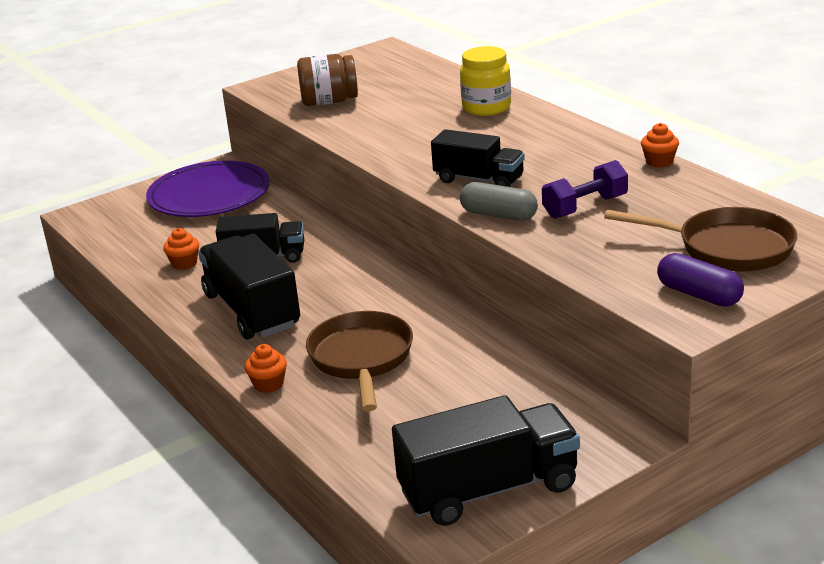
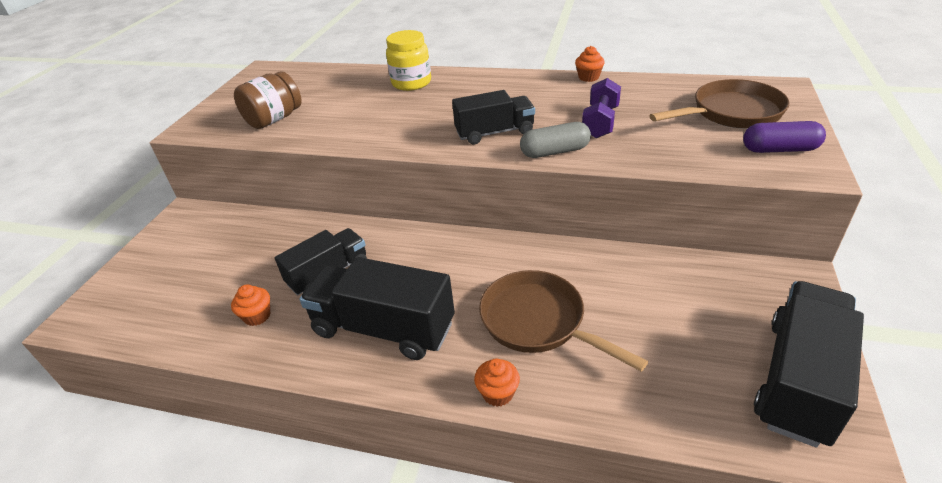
camera: 40 degrees left, 10 degrees up
(209, 195) = (203, 242): purple plate -> none

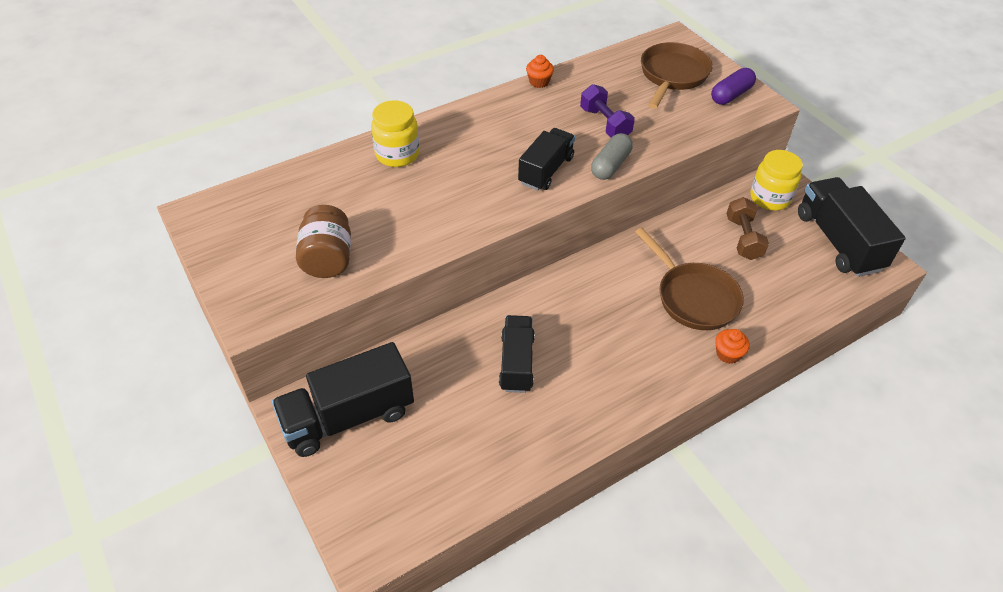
camera: 50 degrees left, 10 degrees up
(257, 316) = (515, 429): orange cupcake -> none
(383, 328) = (613, 369): black truck -> black truck (348, 417)
(538, 322) = (693, 297): brown pan -> brown pan turned 120 degrees counterclockwise
(669, 306) = (743, 238): none -> brown dumbbell
(758, 288) = (770, 198): none -> yellow jar

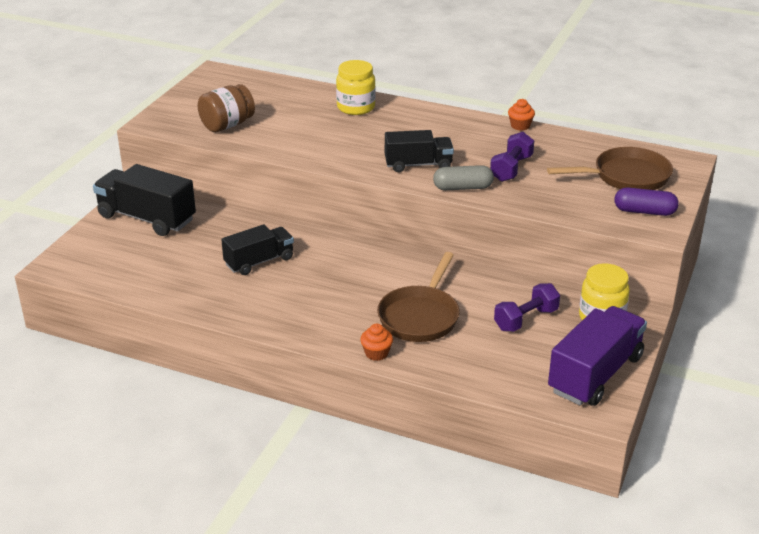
camera: 55 degrees right, 15 degrees down
(743, 238) = (526, 319): brown dumbbell -> purple dumbbell
(838, 241) = (595, 374): black truck -> purple truck

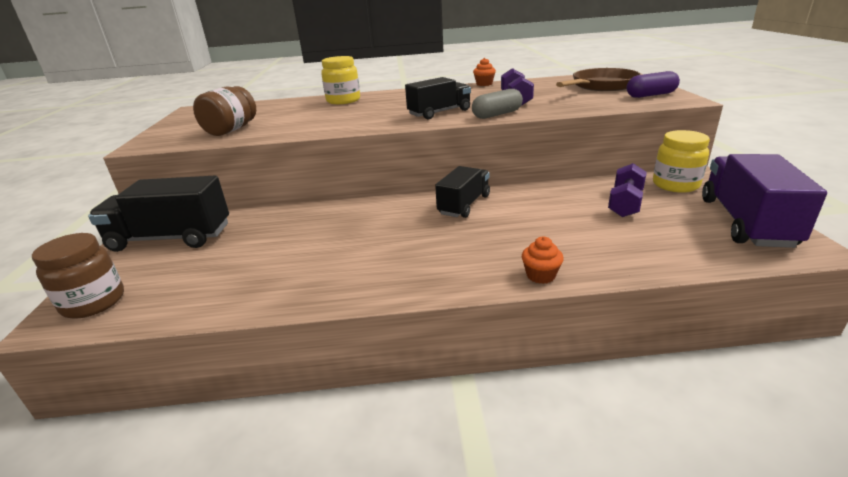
camera: 25 degrees left, 5 degrees down
(79, 260) = (94, 302): none -> brown jar
(259, 261) = (328, 237): black truck -> black truck (464, 205)
(420, 316) = (537, 230): brown pan -> none

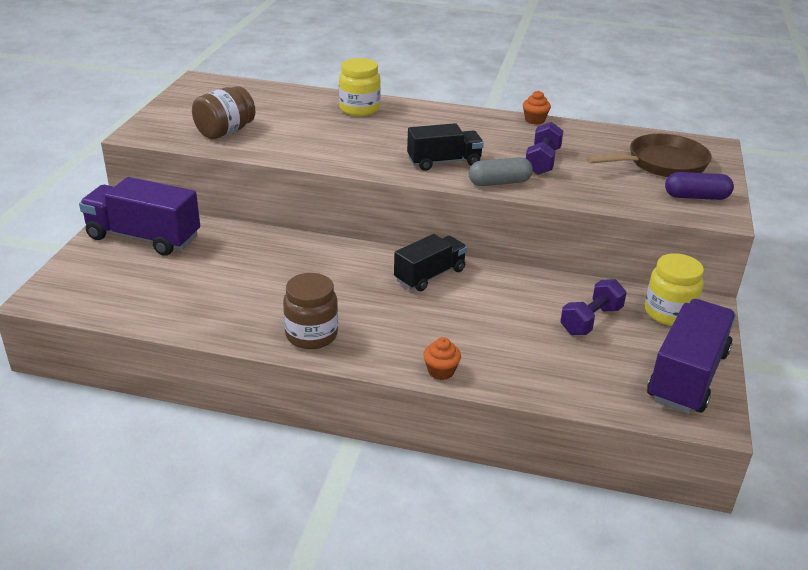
camera: 15 degrees right, 5 degrees up
(94, 302) = (71, 288): brown jar -> brown jar (311, 335)
(171, 238) = (143, 237): black truck -> purple truck

